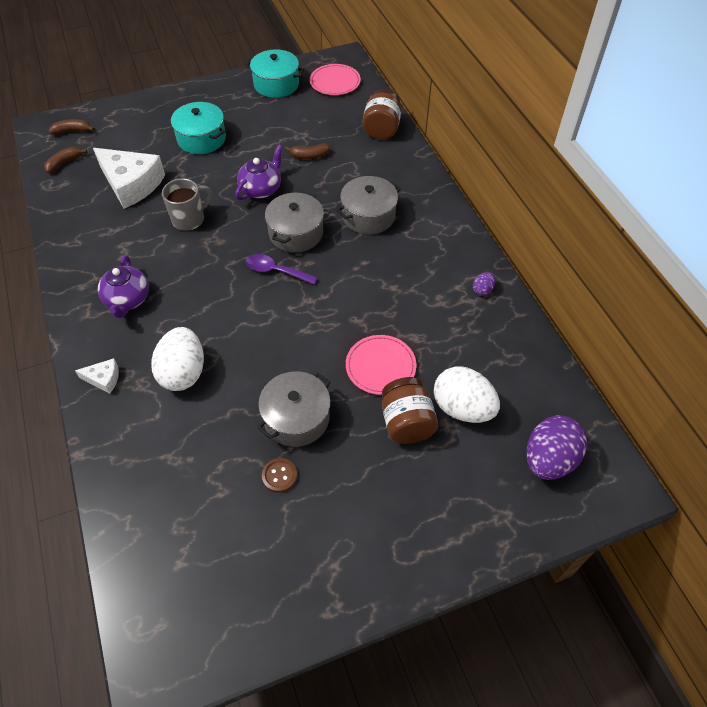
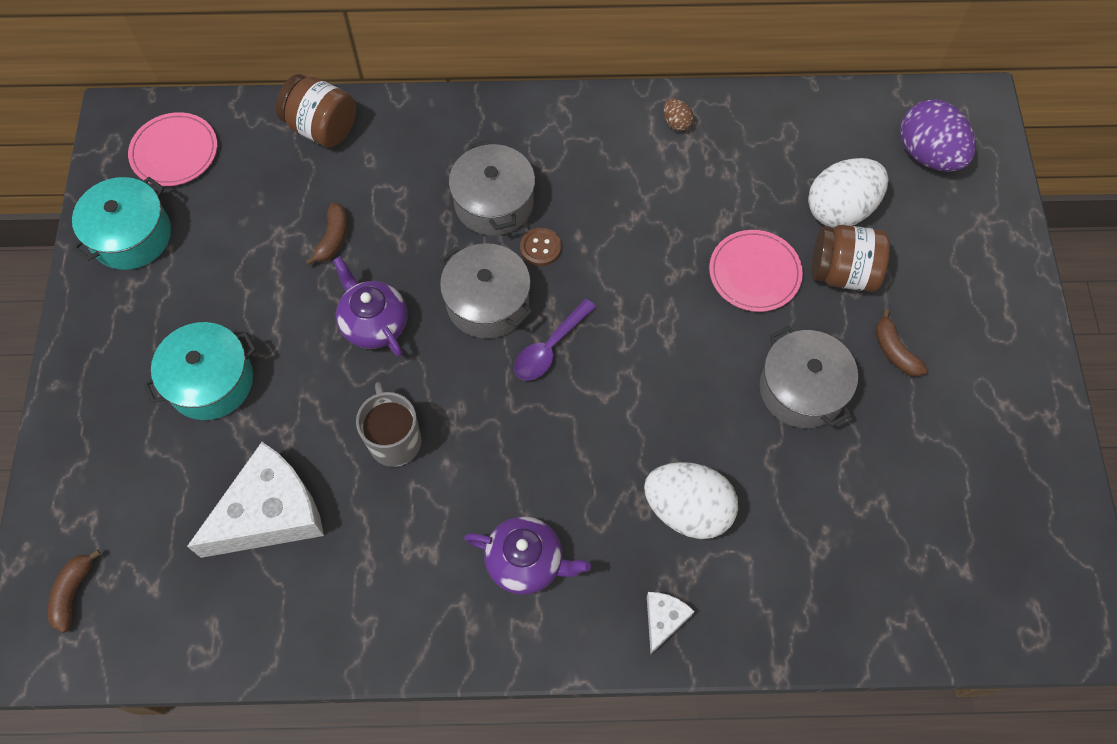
camera: 70 degrees left, 10 degrees up
(64, 163) = (157, 618): brown banana -> brown banana (894, 351)
(279, 475) = (877, 430): brown button -> brown button (540, 248)
(482, 290) = (676, 123): purple egg -> brown egg

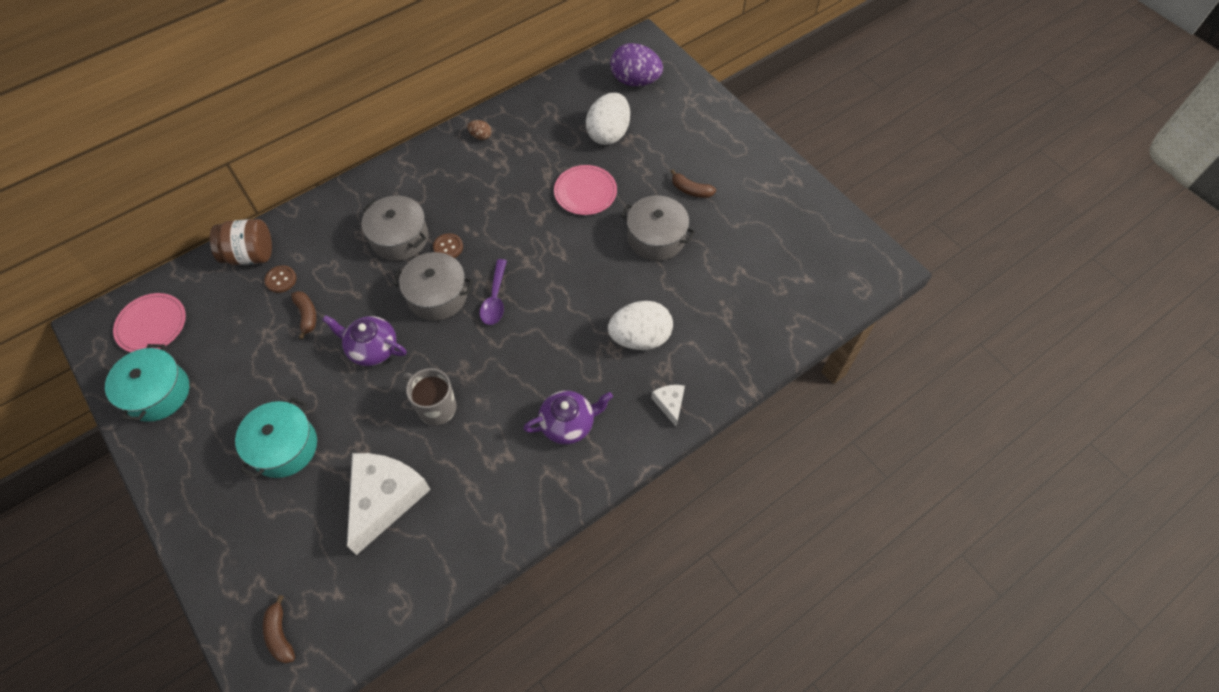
camera: 35 degrees left, 5 degrees down
(334, 177) = (281, 280): none -> brown button
(843, 272) = (634, 165): brown jar -> none

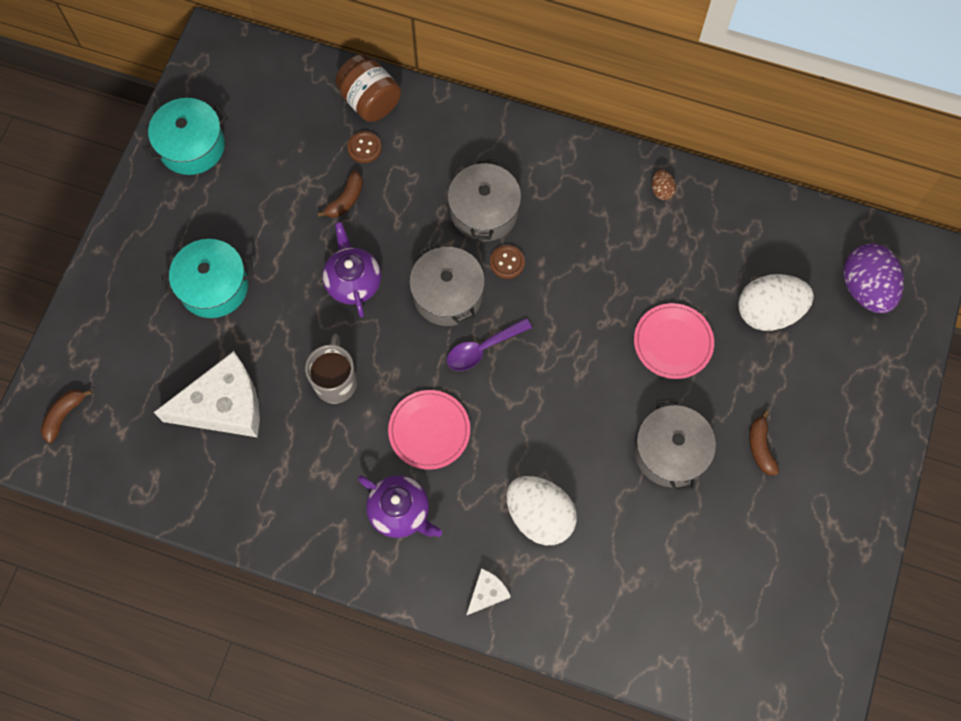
camera: 55 degrees right, 10 degrees up
(151, 325) = (247, 85): pink plate -> pink plate (429, 430)

